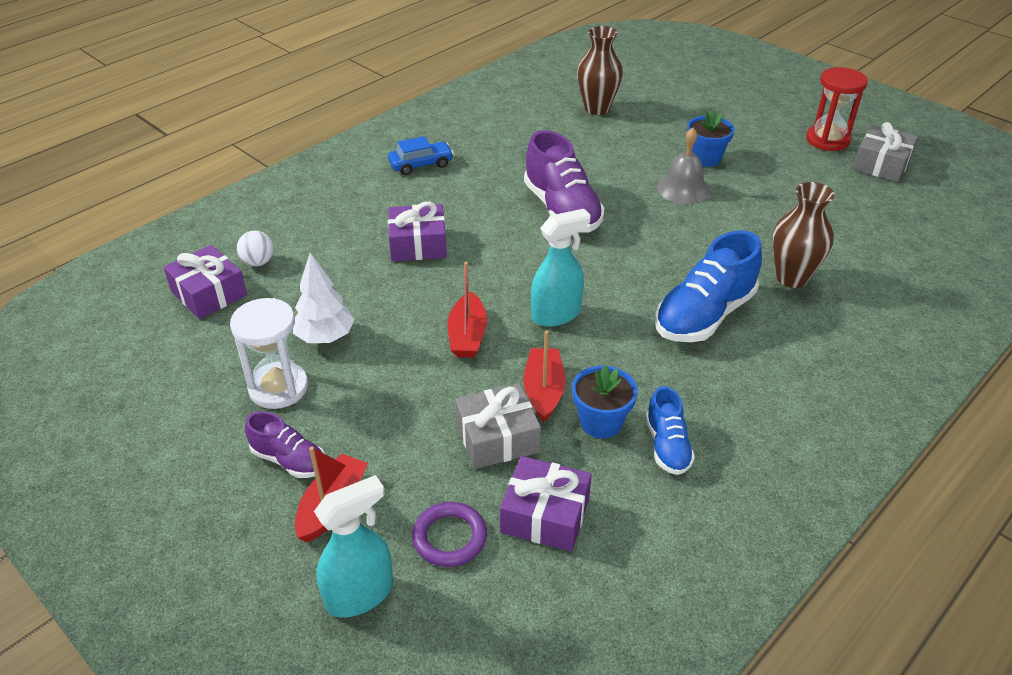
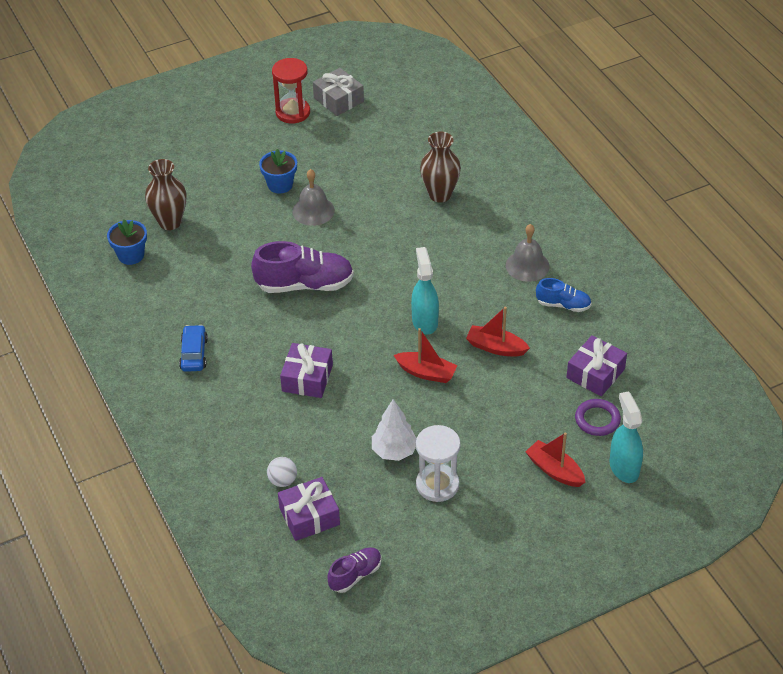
camera: 70 degrees left, 5 degrees up
(289, 460) = (508, 487): purple shoe -> purple shoe (355, 575)
(497, 438) = (528, 380): grey gift -> none
(601, 422) = (533, 328): blue flower pot -> blue flower pot (131, 255)
(704, 315) = (458, 249): blue shoe -> none
(721, 389) = (527, 265): none -> grey bell

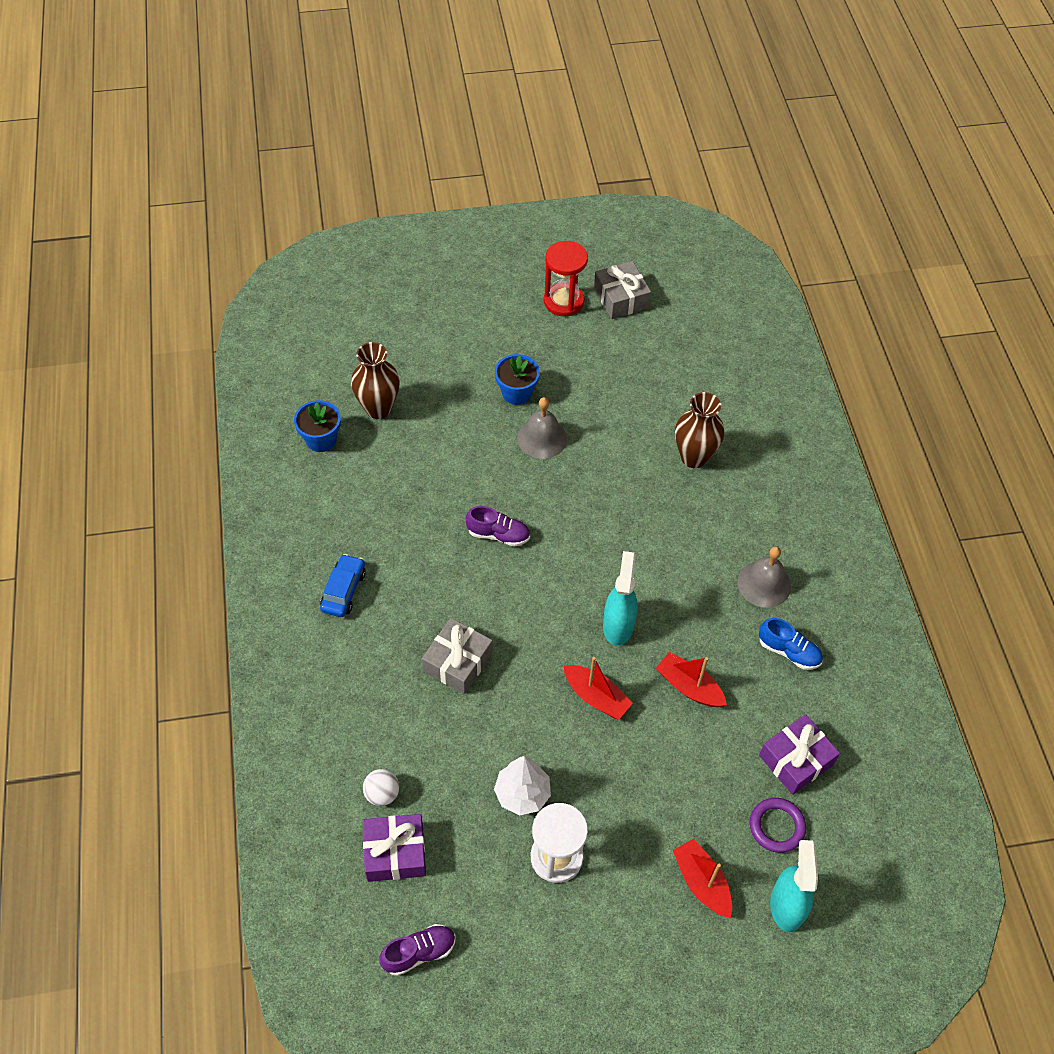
camera: 15 degrees right, 10 degrees up
(305, 285) = (498, 534): purple shoe -> purple shoe, size x0.55
(307, 378) = (458, 662): purple gift -> grey gift

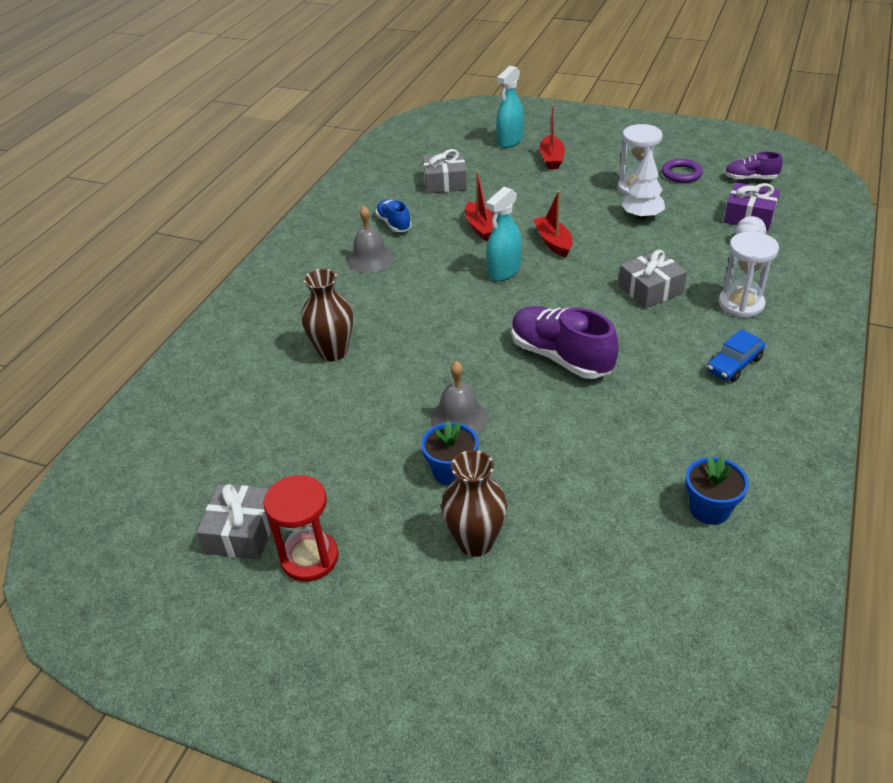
camera: 145 degrees left, 15 degrees down
(360, 679) = (741, 304): none -> white hourglass
(378, 408) = (622, 518): brown vase -> brown vase (475, 542)
(498, 534) = (560, 357): purple shoe -> purple shoe, size x1.81
(776, 826) = (485, 164): purple ring -> purple ring (681, 174)
(796, 760) = (445, 182): purple gift -> grey gift

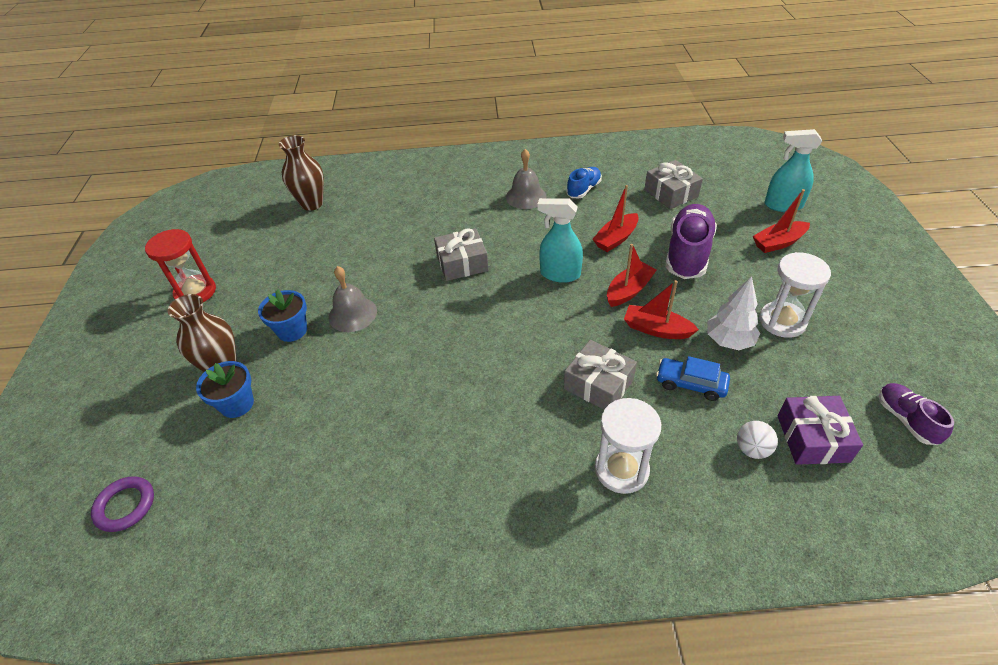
camera: 65 degrees right, 5 degrees up
(242, 531) = (213, 254): grey gift -> grey gift (462, 263)
(333, 352) = (401, 223): brown vase -> brown vase (312, 204)
(560, 357) = (456, 349): purple shoe -> purple shoe (688, 253)
(608, 243) = (656, 329): none -> red boat
(681, 174) = (851, 351): purple ring -> purple ring (125, 506)
(709, 509) = (290, 514): blue flower pot -> blue flower pot (237, 404)
(734, 364) = (509, 487): blue car -> blue car (690, 384)

